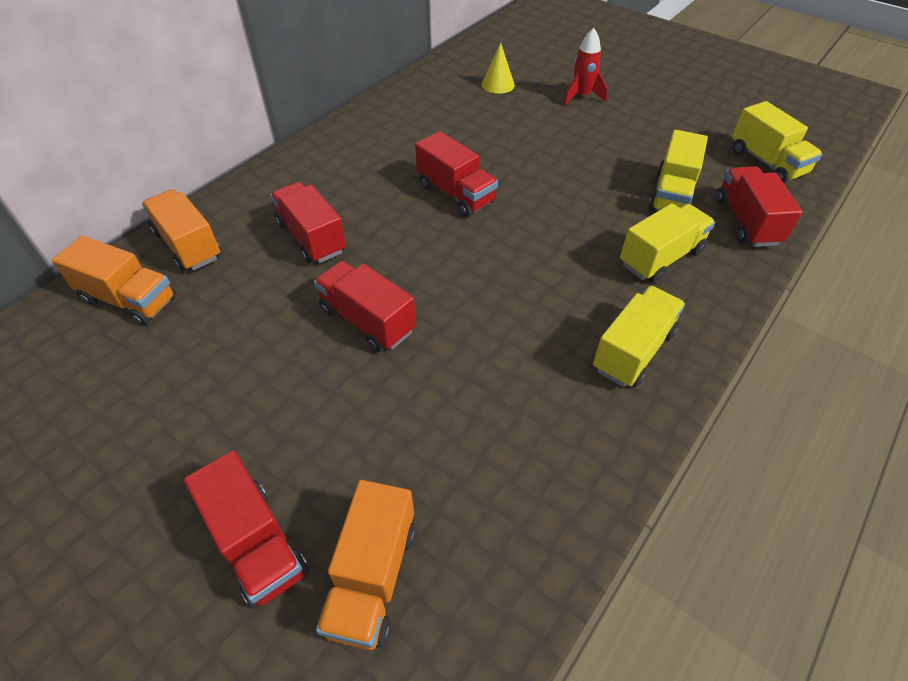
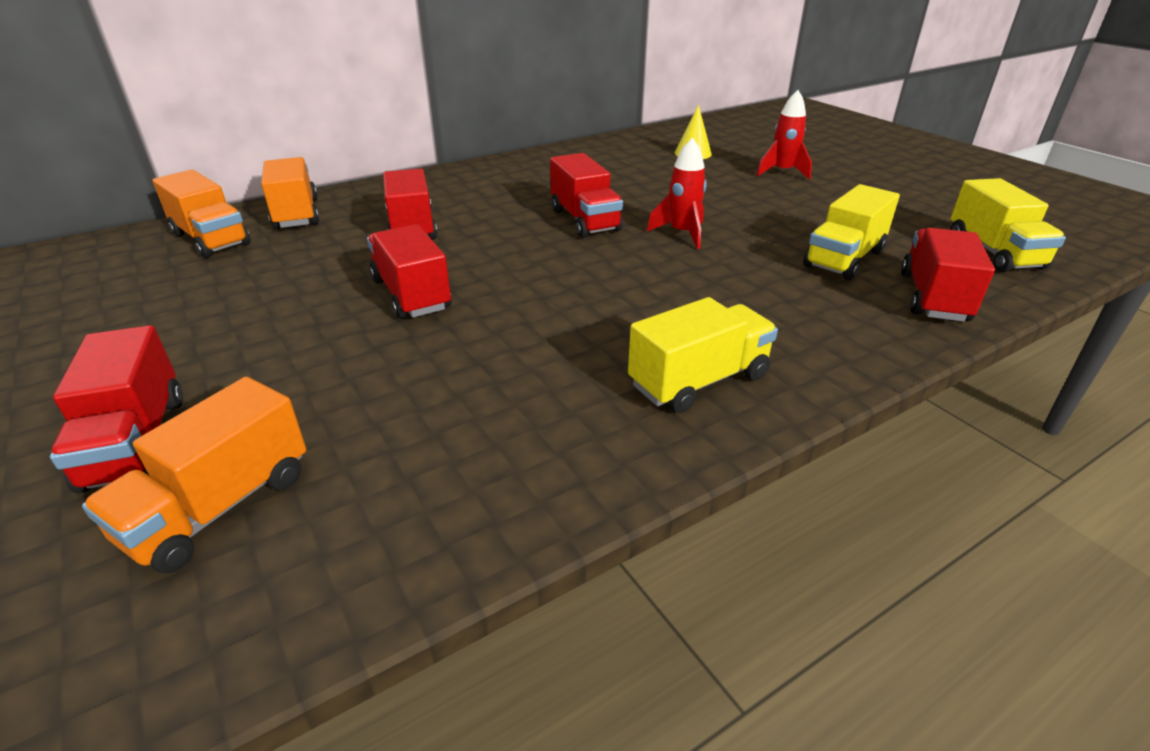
camera: 20 degrees right, 15 degrees down
(542, 193) = (682, 234): none -> red rocket
(661, 258) = (793, 308): yellow truck -> none

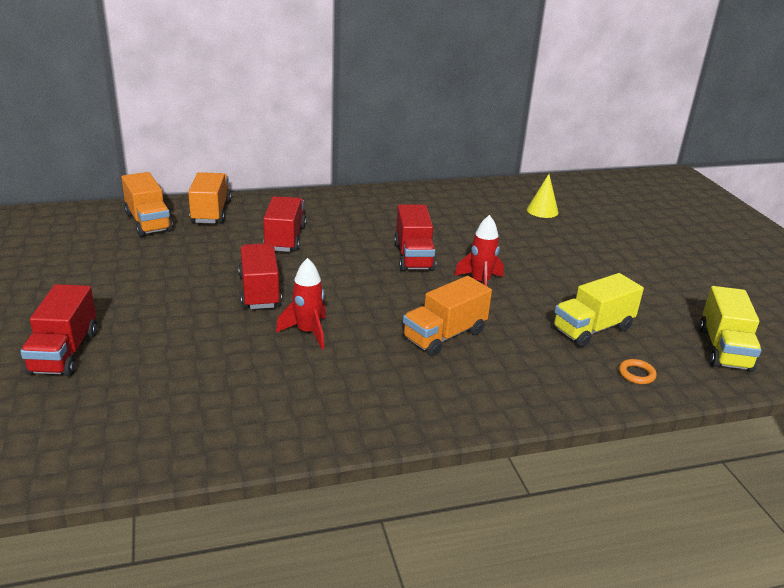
camera: 15 degrees right, 5 degrees down
(219, 507) = (96, 400): orange truck -> orange truck (444, 335)
(699, 381) = (413, 394): yellow truck -> none
(782, 172) = (605, 242): red rocket -> red rocket (308, 332)
(933, 297) = (636, 374): red truck -> orange ring

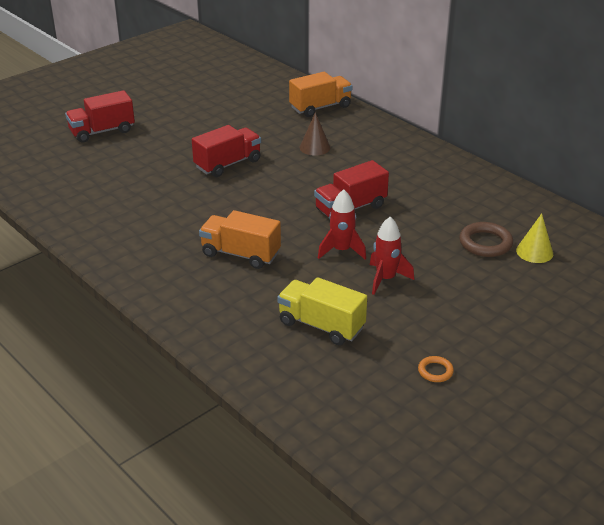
camera: 65 degrees right, 5 degrees up
(148, 222) = (277, 93): orange truck -> none
(285, 238) = (314, 147): red truck -> brown cone
(308, 332) = (193, 198): red rocket -> red rocket (385, 279)
(517, 222) = (485, 243): none -> brown ring
(636, 374) = (267, 362): orange ring -> orange ring (435, 371)
(724, 349) = (360, 412): yellow truck -> none

